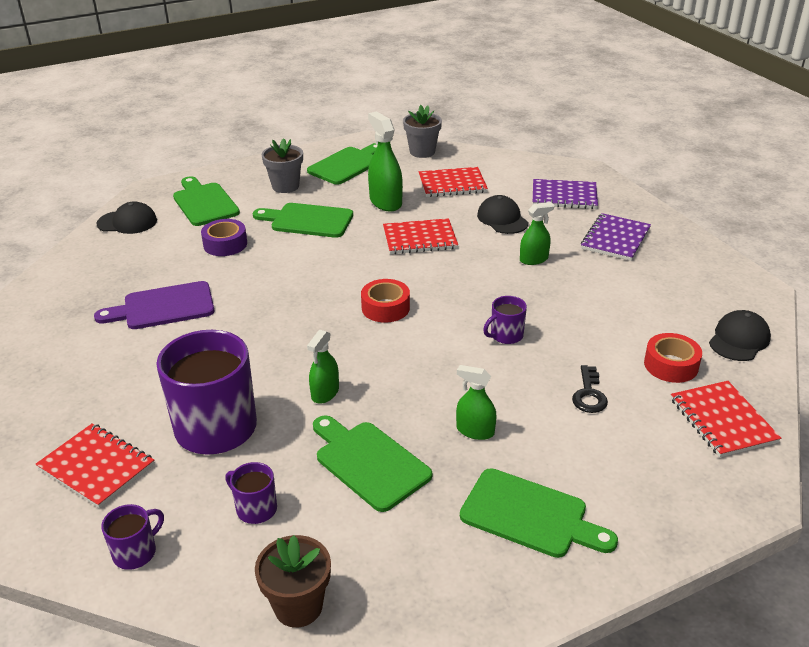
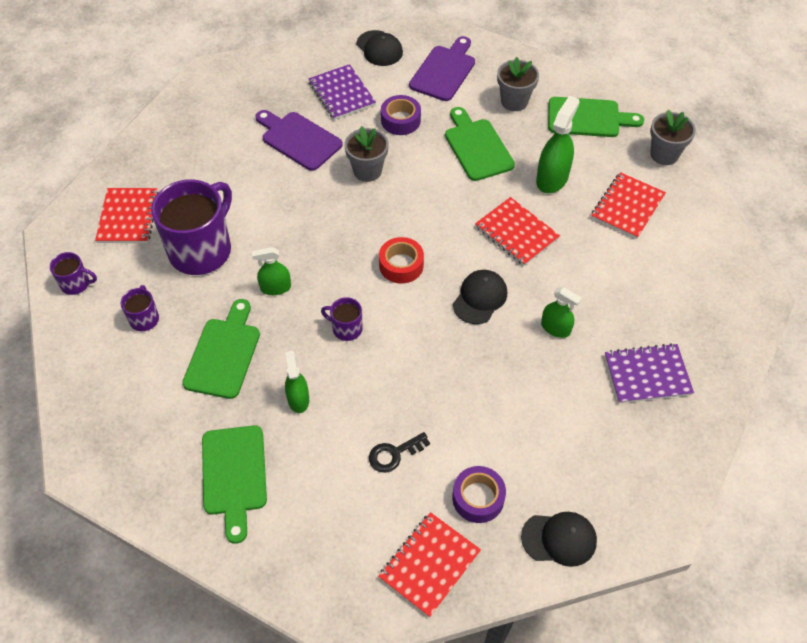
camera: 55 degrees right, 20 degrees up
(204, 203) = (444, 71): green cutting board -> purple cutting board
(256, 283) = (367, 171): none -> grey flower pot
(298, 606) = (83, 388): brown flower pot -> none
(452, 184) = (627, 207): red notebook -> red notebook turned 75 degrees clockwise
(502, 219) = (602, 273): black cap -> black cap (480, 298)
(506, 335) = (427, 362): purple mug -> purple mug (346, 328)
(564, 196) = (688, 300): purple notebook -> purple notebook (341, 94)
(671, 365) = (478, 498): red tape -> purple tape

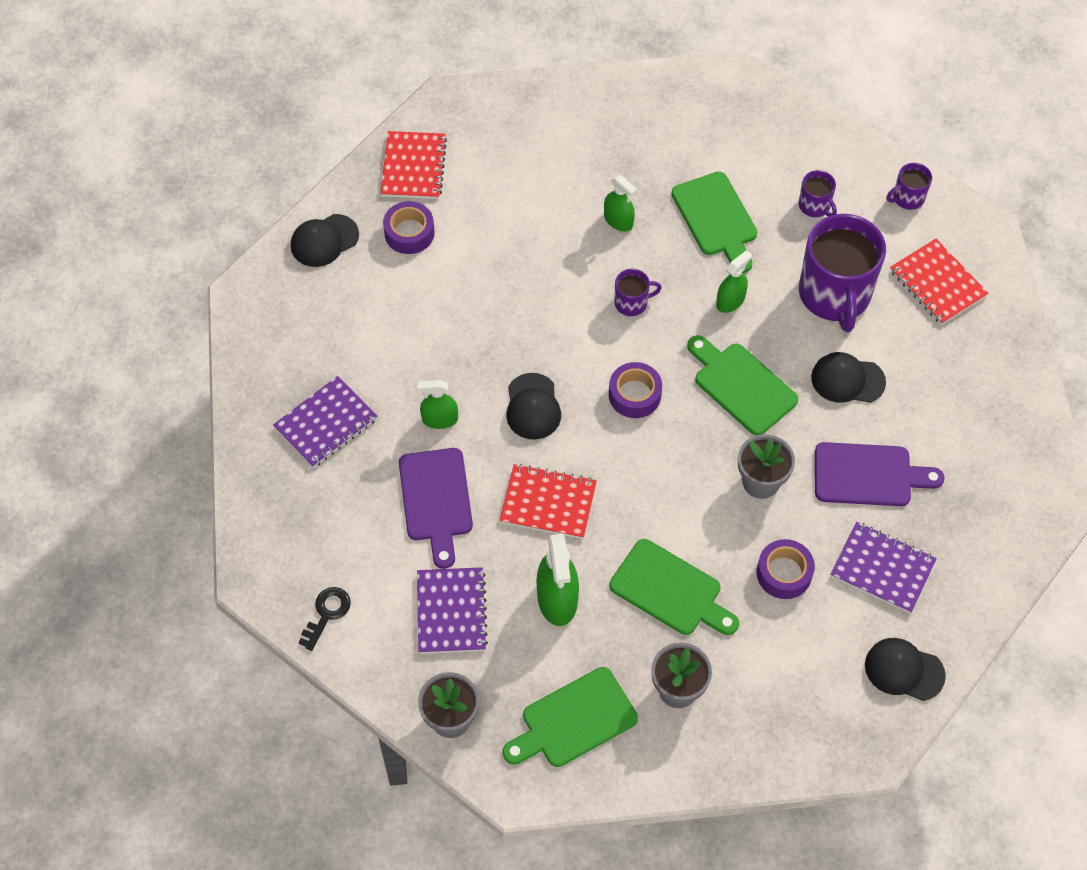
camera: 145 degrees right, 5 degrees up
(234, 475) = (615, 139): green cutting board -> green cutting board (741, 386)
(252, 195) = (847, 380): none -> black cap
(394, 454) = (502, 226): black key -> black key (326, 614)
(401, 265) = (634, 395): red tape -> purple tape
(444, 71) = (797, 684): purple cutting board -> purple cutting board (436, 500)
(627, 207) = (451, 612): red notebook -> purple notebook

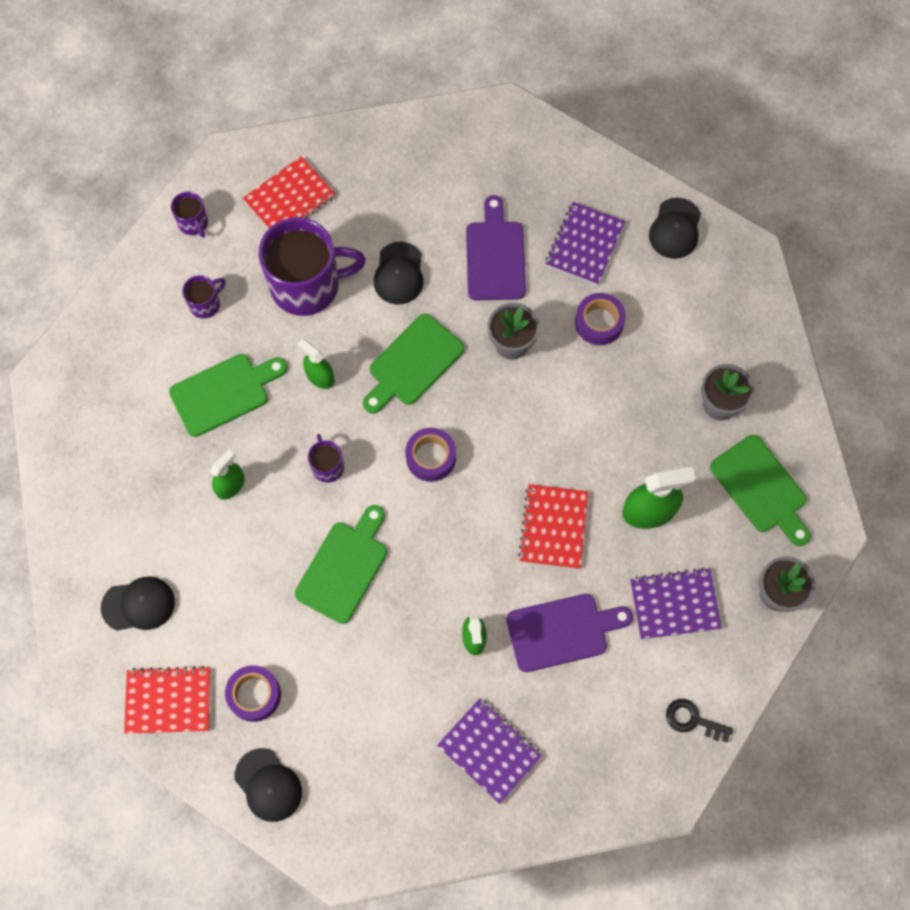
camera: 95 degrees left, 10 degrees up
(533, 407) = (452, 550): black cap -> black cap (138, 604)
(670, 590) = (628, 415): green cutting board -> green cutting board (344, 567)

